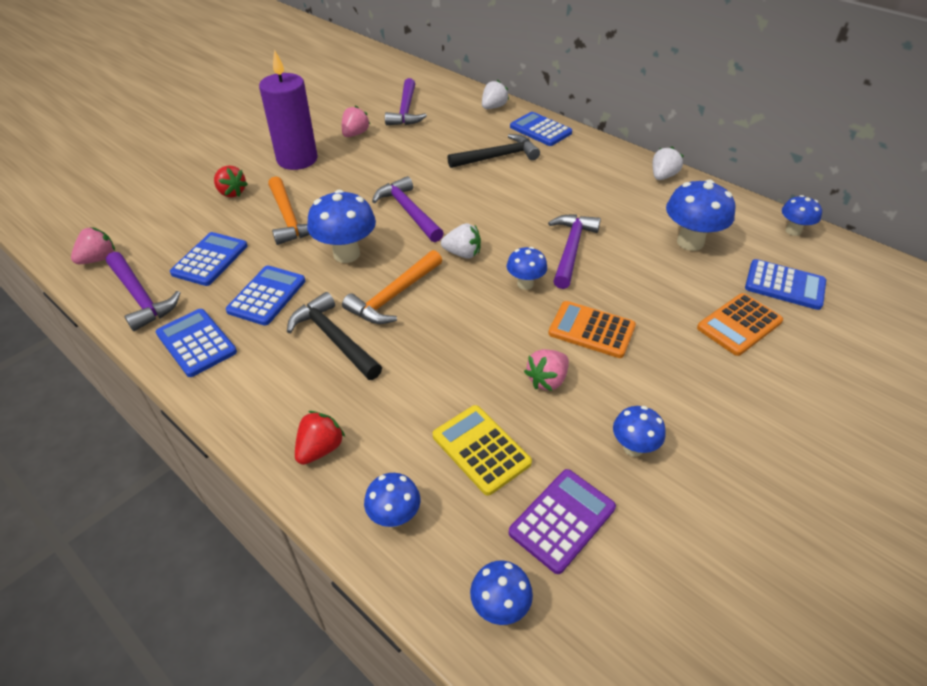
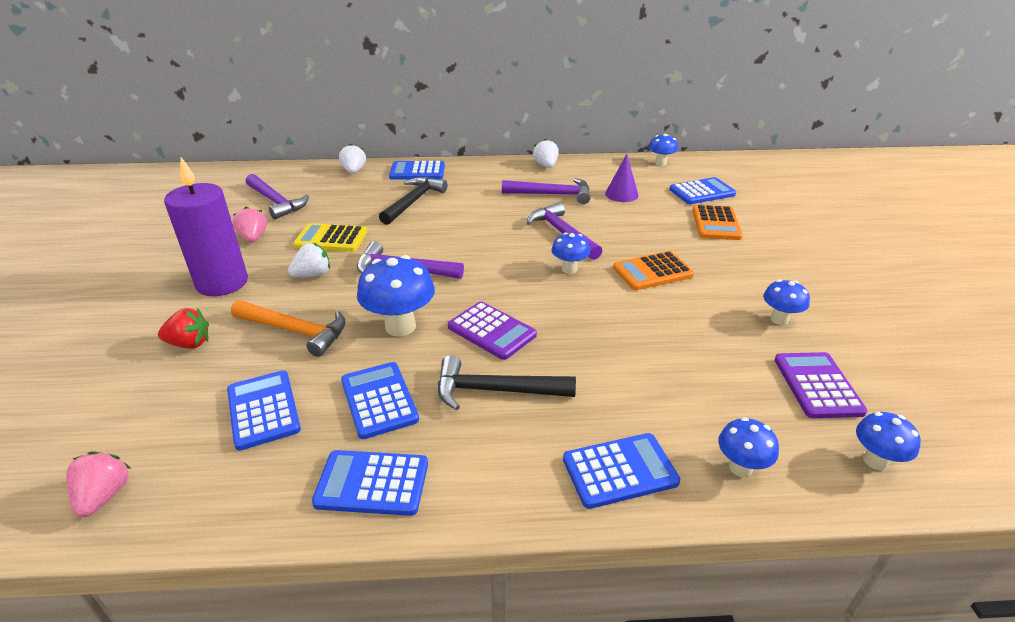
camera: 45 degrees left, 10 degrees down
(140, 297) = (232, 492): purple hammer -> purple hammer (552, 194)
(320, 449) = (620, 471): red strawberry -> blue calculator
(394, 296) = (491, 331): orange hammer -> purple calculator
(462, 253) = (494, 275): white strawberry -> white strawberry (313, 275)
(481, 449) = (714, 383): yellow calculator -> yellow calculator (331, 239)
(547, 380) = (678, 316): pink strawberry -> none
(690, 242) = (621, 194): blue mushroom -> purple cone

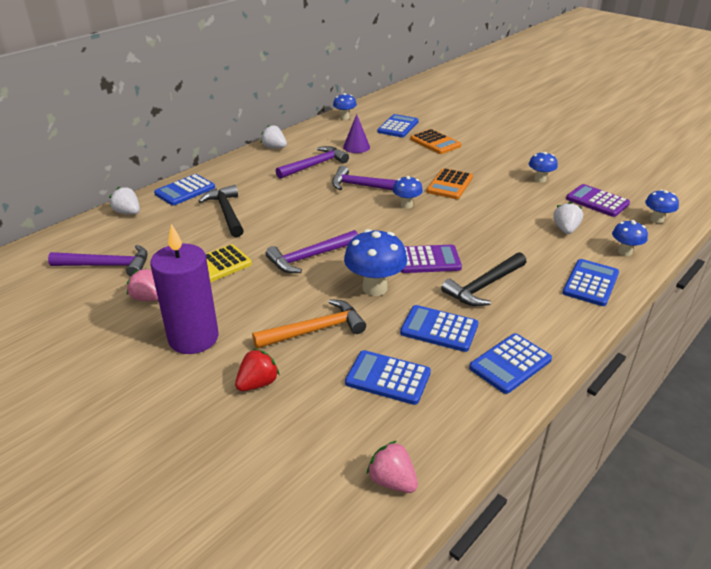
camera: 45 degrees left, 0 degrees up
(313, 275) = (254, 294): white strawberry -> white strawberry (565, 229)

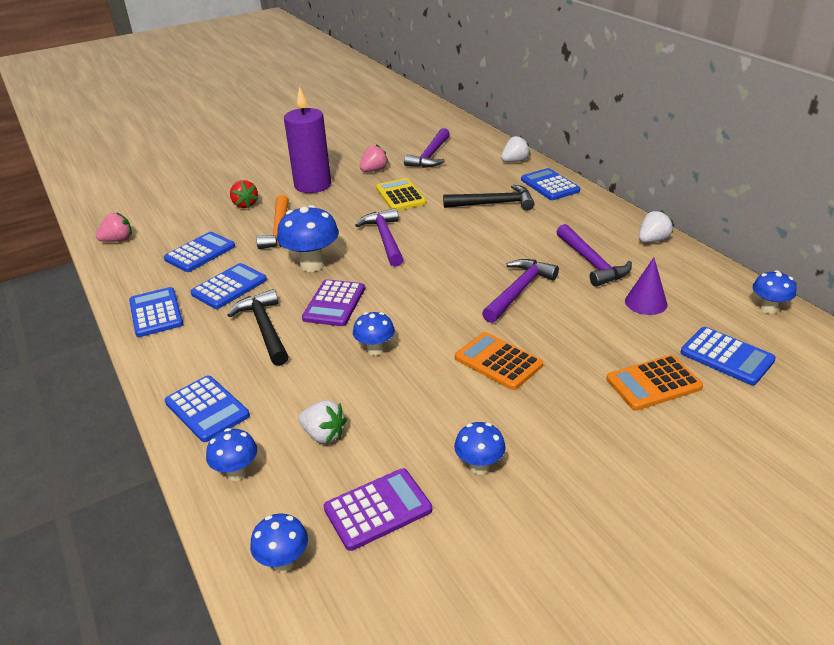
camera: 110 degrees right, 0 degrees up
(406, 205) = (457, 313): blue mushroom -> blue mushroom (375, 350)

